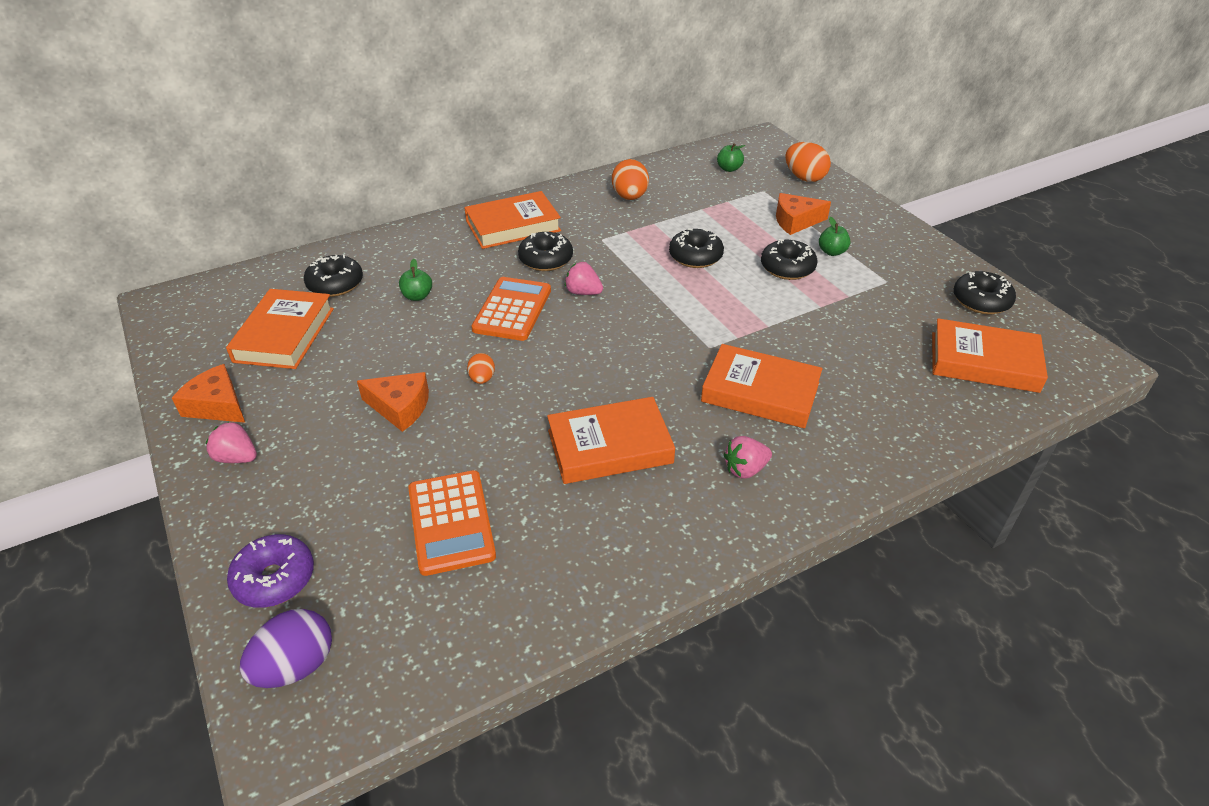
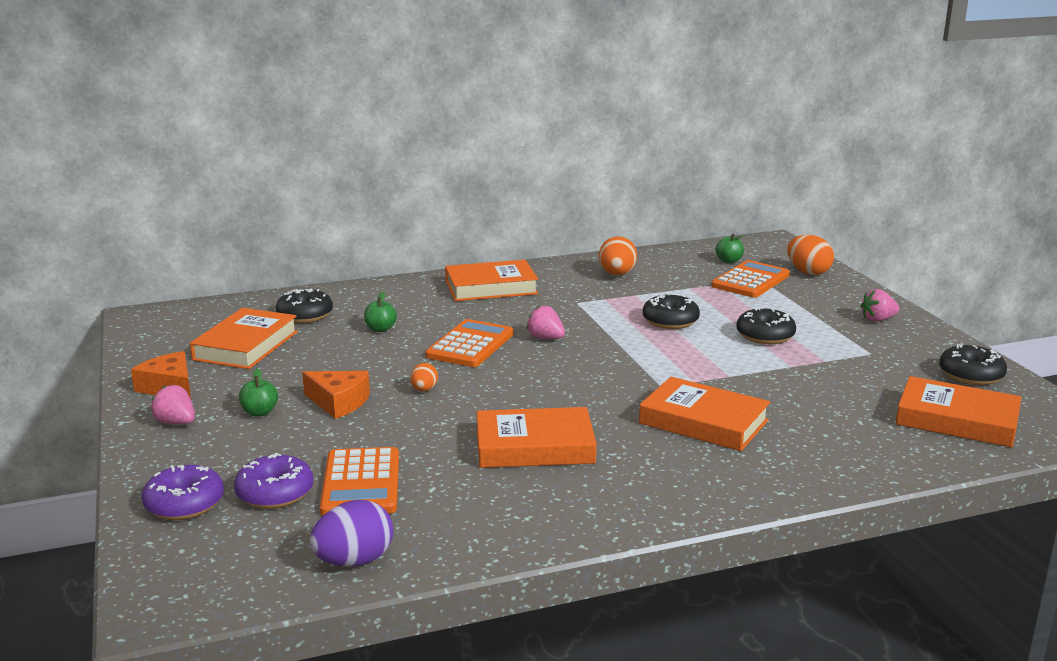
camera: 10 degrees right, 20 degrees down
(296, 666) = (185, 562): purple egg -> purple egg (354, 561)
(366, 549) = (275, 493): none -> purple donut
(546, 259) = (515, 313): black donut -> none
(745, 469) = (668, 474): pink strawberry -> pink strawberry (877, 320)
(755, 194) = (750, 281): none -> orange calculator
(795, 221) = (786, 303): orange cheese -> none
(832, 252) = (818, 327): green apple -> green apple (260, 412)

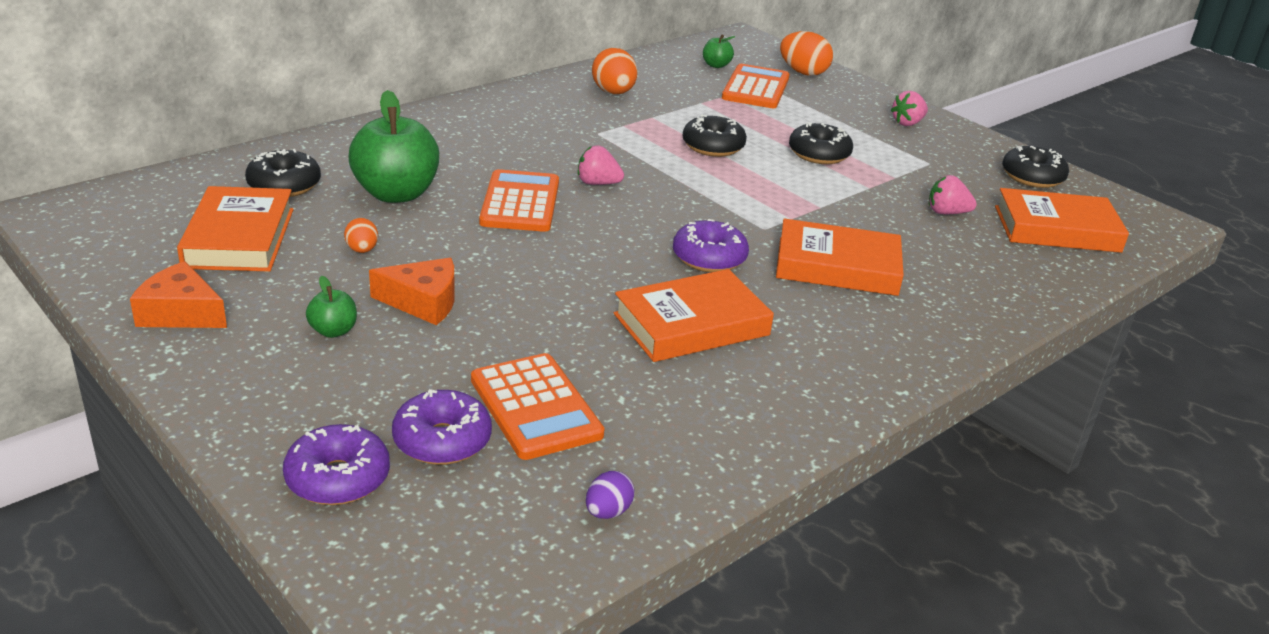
camera: 25 degrees left, 10 degrees up
(176, 423) = (232, 363): pink strawberry -> pink strawberry (946, 213)
(354, 561) = (608, 512): purple egg -> purple egg, size x0.56
(380, 329) = (396, 194): green apple -> green apple, size x2.17
(424, 390) = (512, 270): orange egg -> orange egg (362, 250)
(491, 287) = (485, 123): orange book -> none
(592, 401) = (709, 258): none -> purple donut

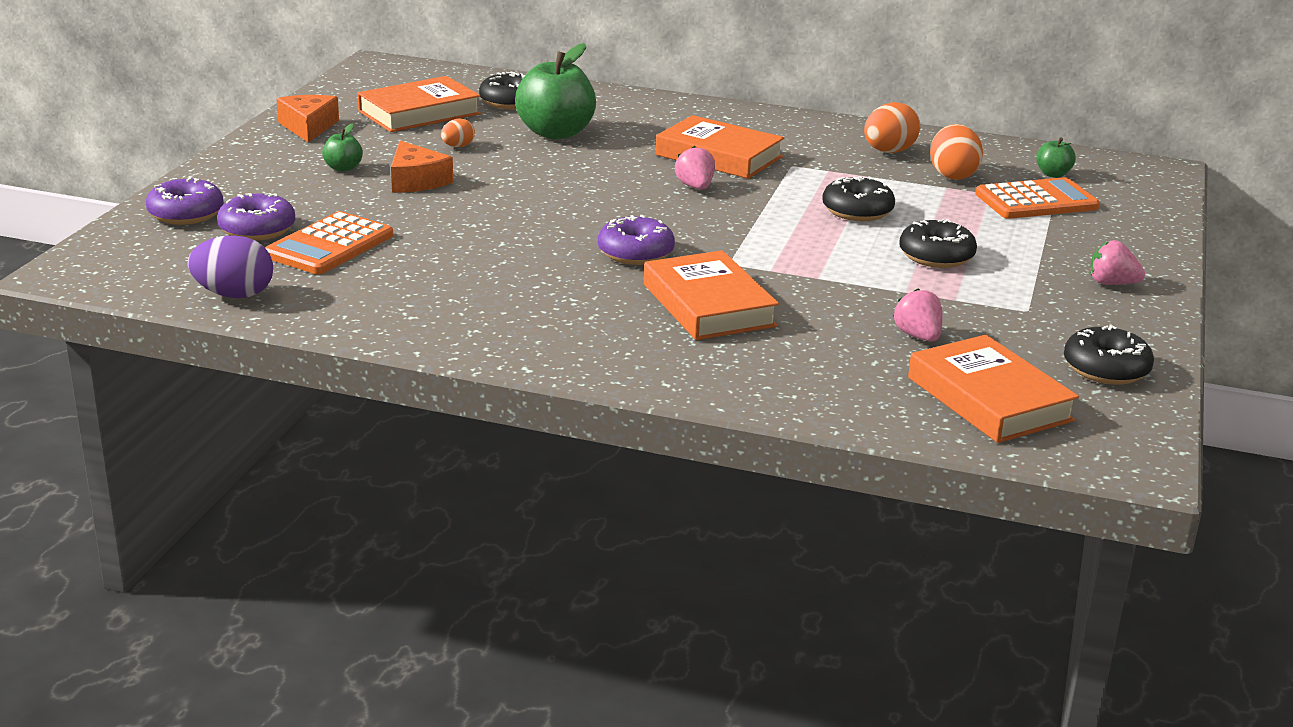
camera: 60 degrees right, 5 degrees down
(520, 202) = (612, 171): orange calculator -> none
(608, 512) = (234, 295): purple egg -> purple egg, size x1.78
(691, 324) = (515, 269): orange book -> orange book (719, 156)
(803, 72) = (1130, 213): orange egg -> orange egg (952, 175)

